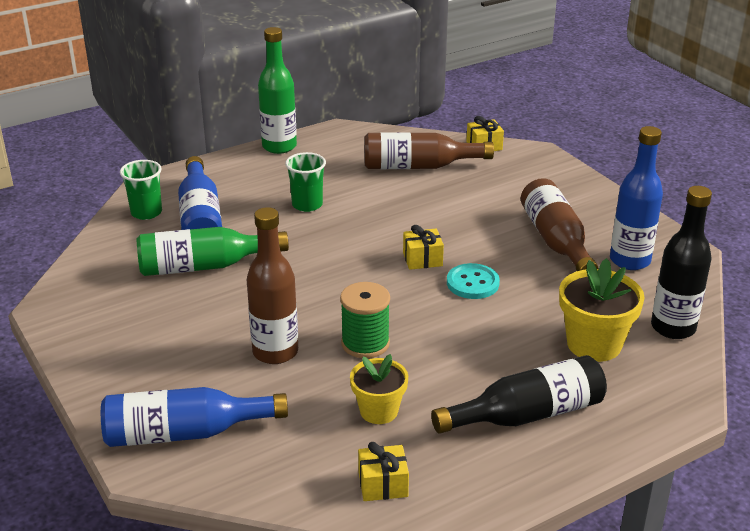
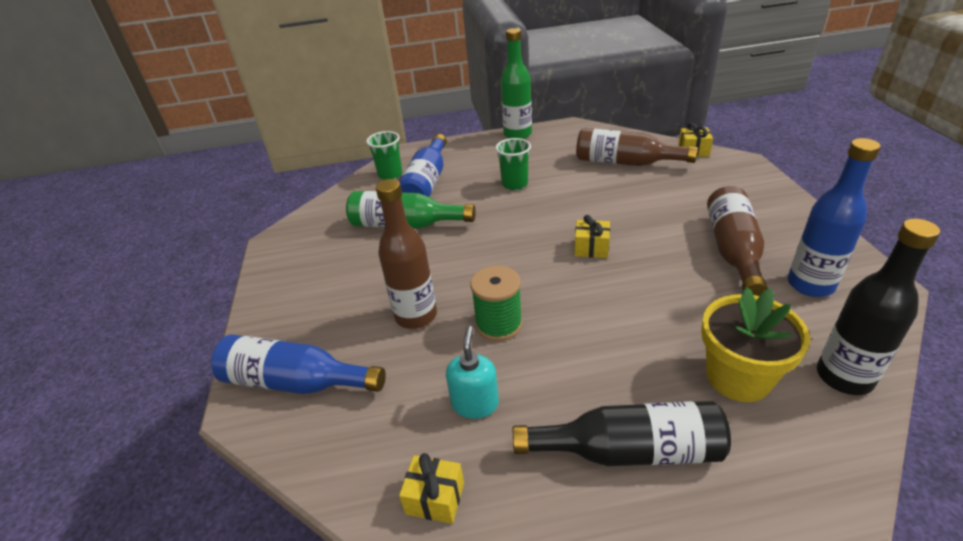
camera: 25 degrees right, 5 degrees up
(379, 411) = (475, 403): yellow flower pot -> turquoise soap dispenser
(472, 283) = (630, 280): turquoise button -> none

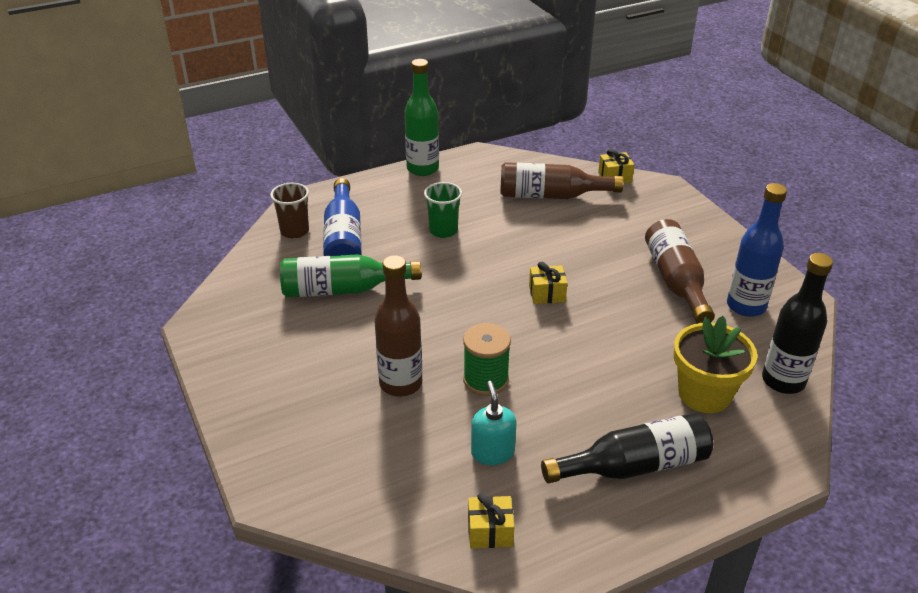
camera: 20 degrees left, 0 degrees up
(296, 382) = (309, 463): blue bottle -> none
(390, 174) = (294, 231): green cup -> brown cup

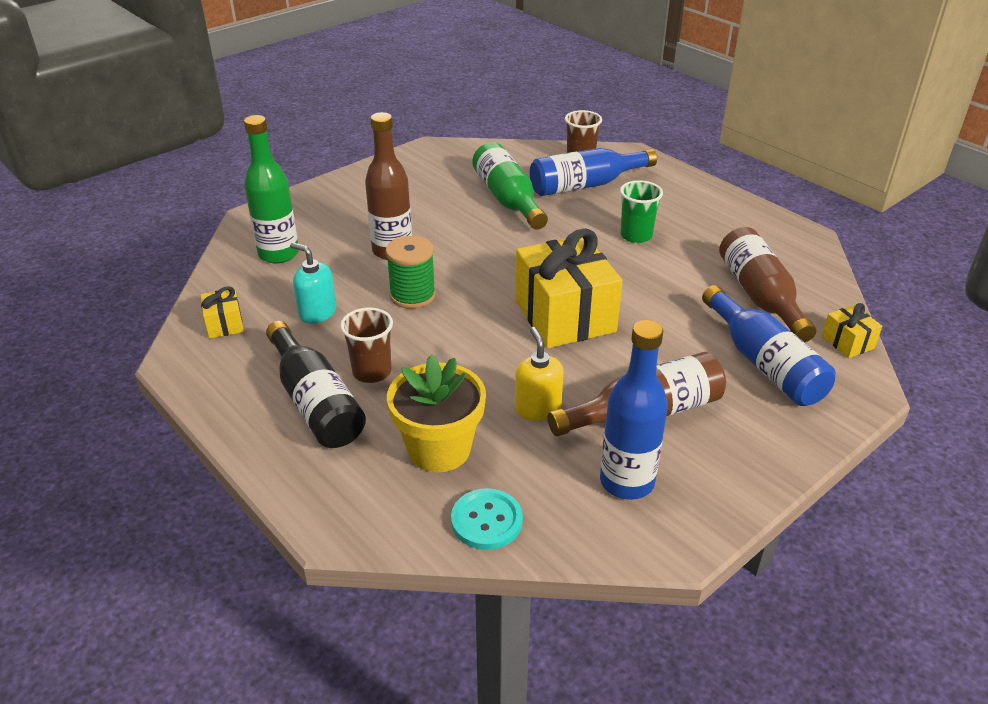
camera: 75 degrees right, 0 degrees up
(422, 169) = (742, 205): green bottle -> green bottle (278, 254)
(492, 452) = (317, 313): turquoise soap dispenser -> turquoise soap dispenser turned 120 degrees counterclockwise
(547, 294) = (564, 316): yellow gift -> yellow gift, size x2.25
(597, 422) = (372, 372): none -> brown cup
(630, 216) = (763, 363): none -> blue bottle
(662, 332) = (537, 408): none -> yellow soap dispenser
(783, 381) = (486, 521): black bottle -> turquoise button

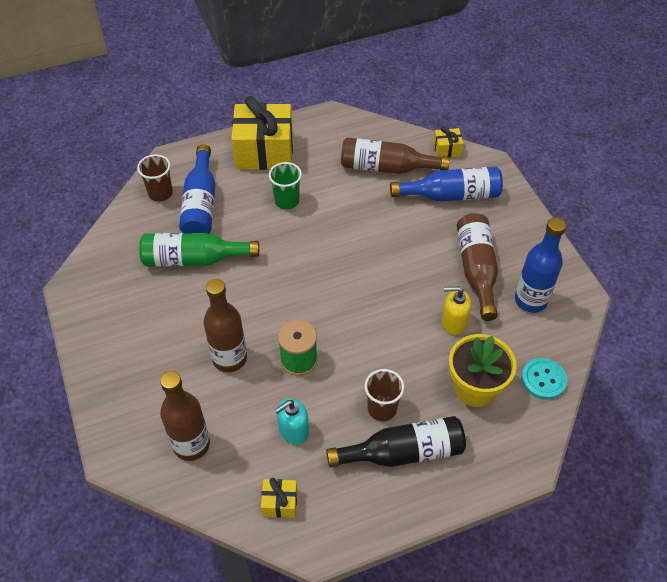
camera: 70 degrees left, 15 degrees up
(278, 254) = (191, 444): green bottle -> brown bottle
(564, 316) = (364, 275): yellow gift -> yellow gift (264, 151)

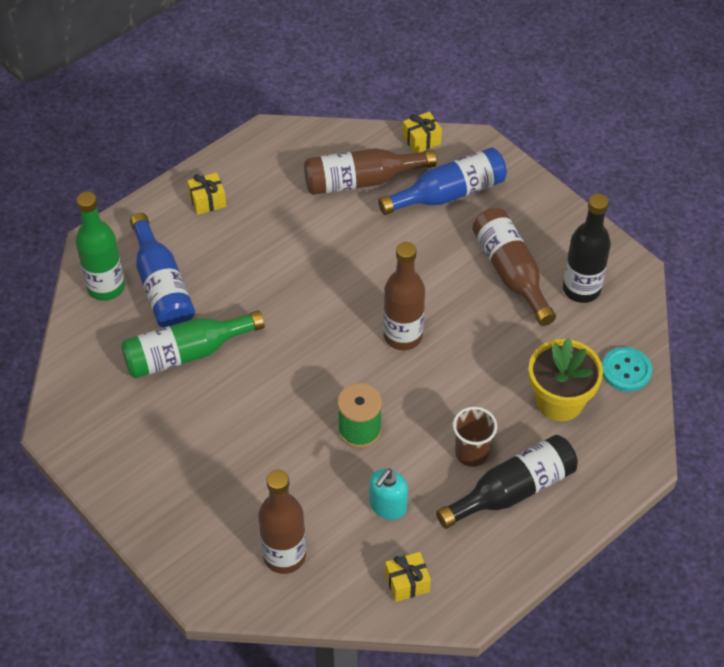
camera: 20 degrees left, 0 degrees up
(160, 193) = (106, 287): brown cup -> green bottle
(229, 358) = (282, 452): brown bottle -> brown bottle (403, 336)
(264, 151) = (207, 201): yellow gift -> yellow gift, size x0.44
(287, 201) = (263, 254): green cup -> none
(453, 322) = (509, 338): yellow soap dispenser -> none
(530, 300) = (581, 289): blue bottle -> black bottle

